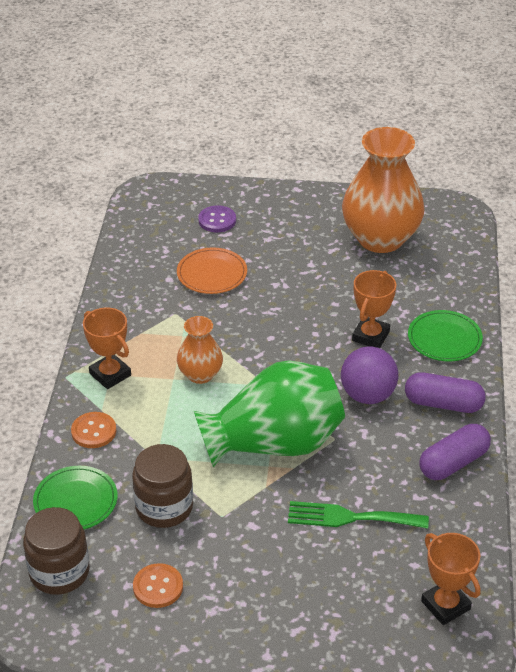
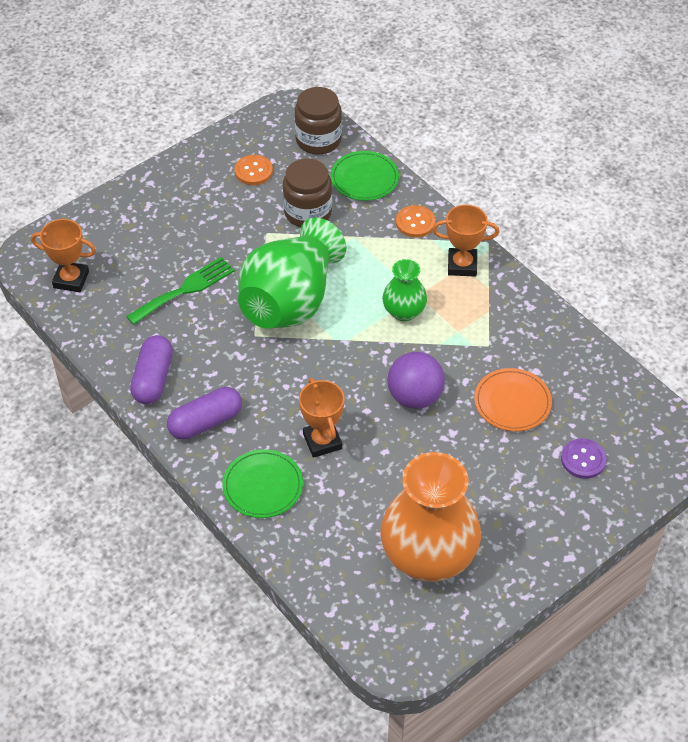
camera: 135 degrees right, 10 degrees up
(200, 374) = (404, 311): orange vase -> green vase
(367, 395) = (268, 386): purple ball -> purple ball (414, 397)

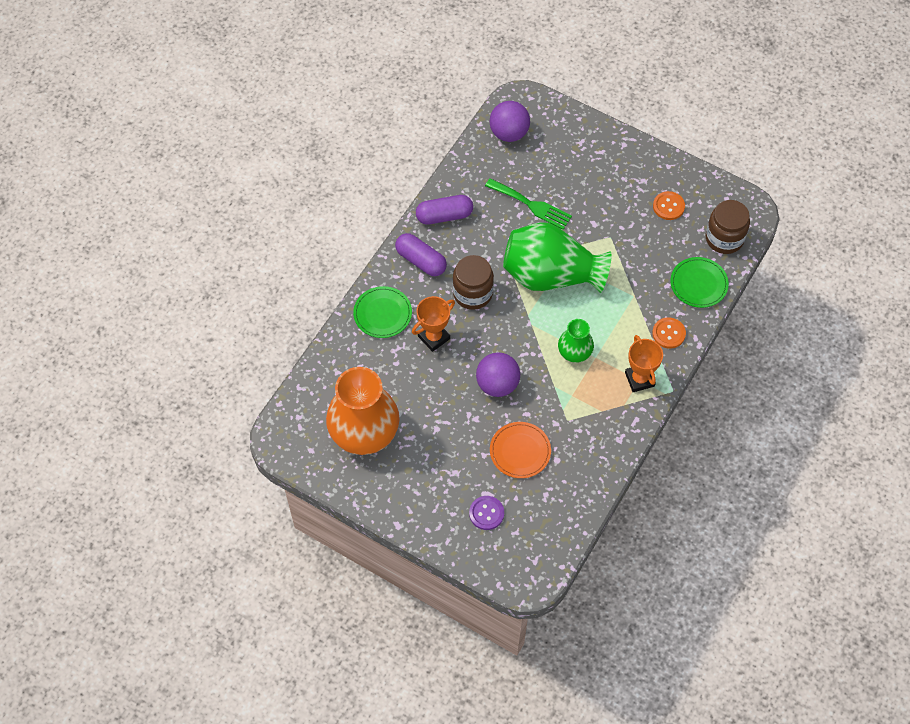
camera: 70 degrees right, 10 degrees up
(71, 279) = (509, 133): orange trophy -> purple ball
(308, 212) = (643, 257): brown jar -> brown jar (472, 293)

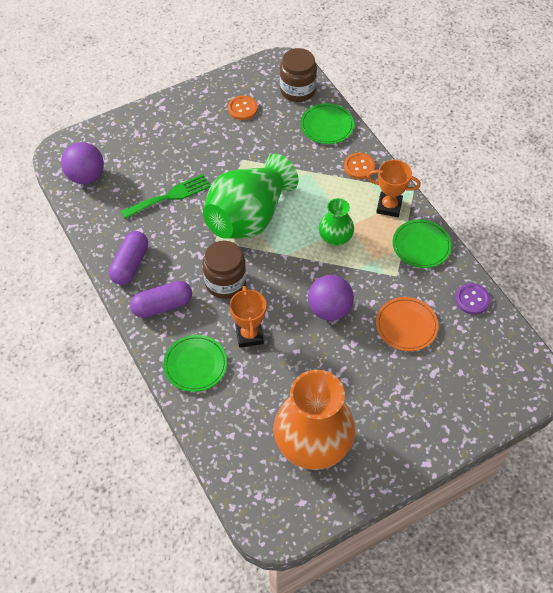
camera: 60 degrees left, 5 degrees down
(486, 513) = (454, 382): purple button -> purple button (472, 299)
(614, 425) = (421, 245): none -> green plate

